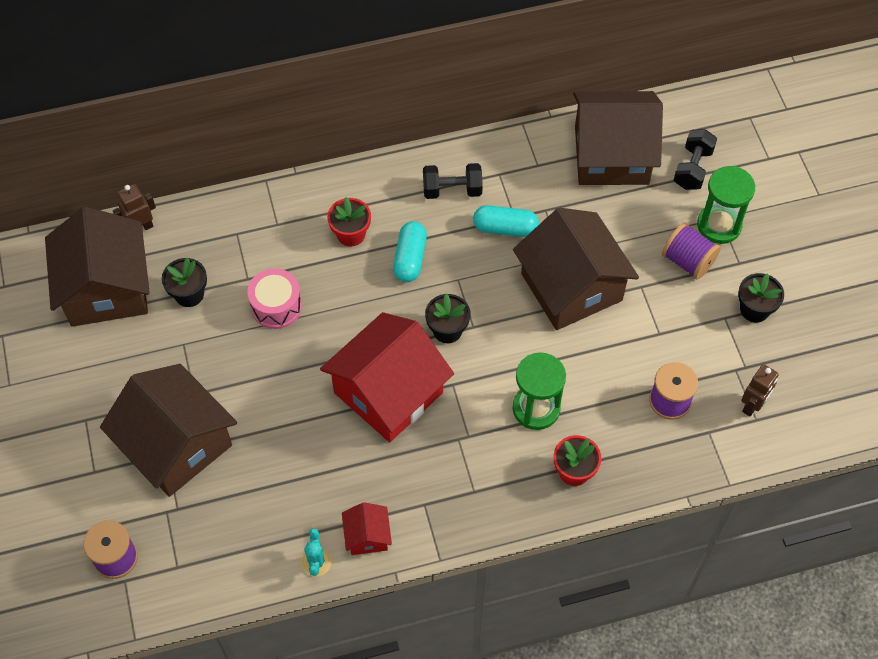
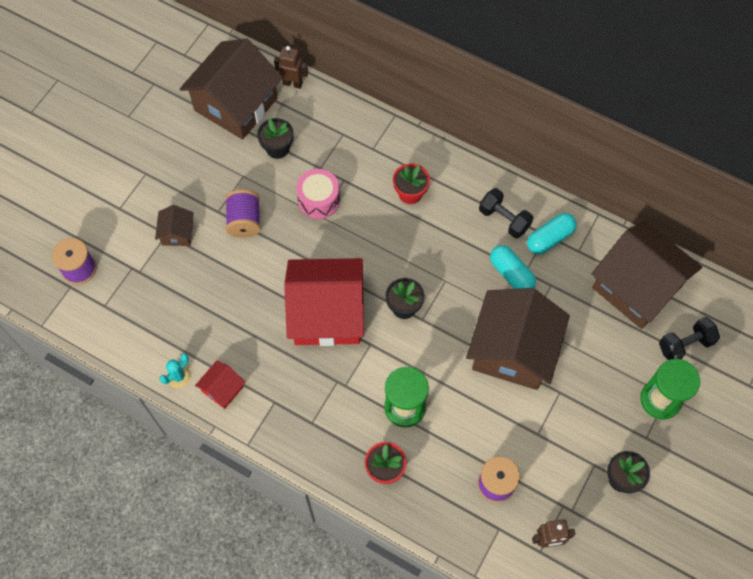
camera: 45 degrees right, 5 degrees up
(176, 445) = (177, 233): brown house -> brown house, size x0.44
(410, 258) = (430, 241): turquoise capsule -> turquoise capsule (550, 238)
(688, 261) = (611, 404): purple spool -> purple spool (244, 221)

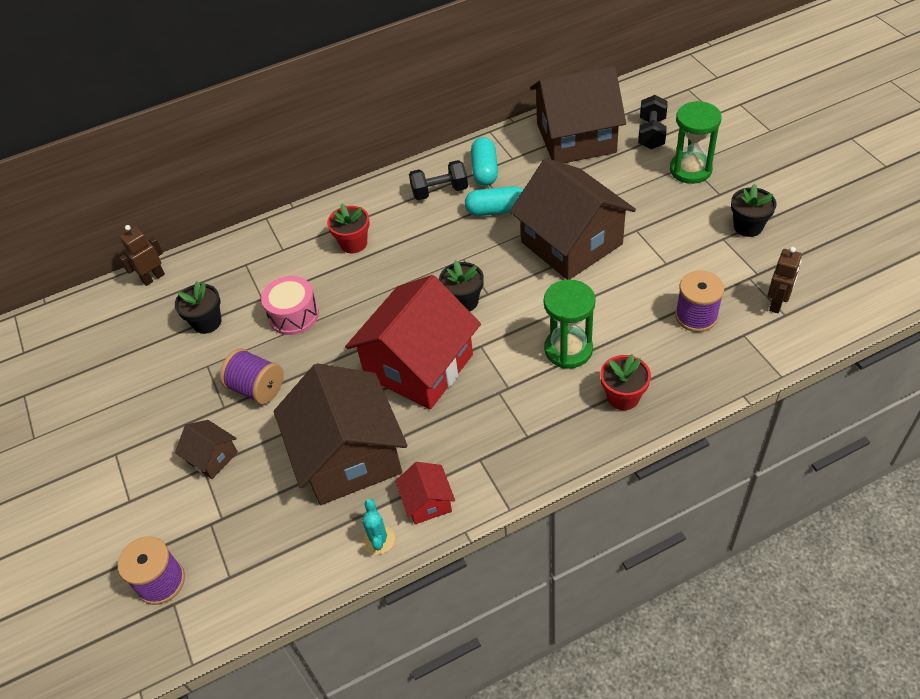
camera: 50 degrees left, 15 degrees down
(236, 104) = (125, 334): brown house -> brown house (349, 456)

